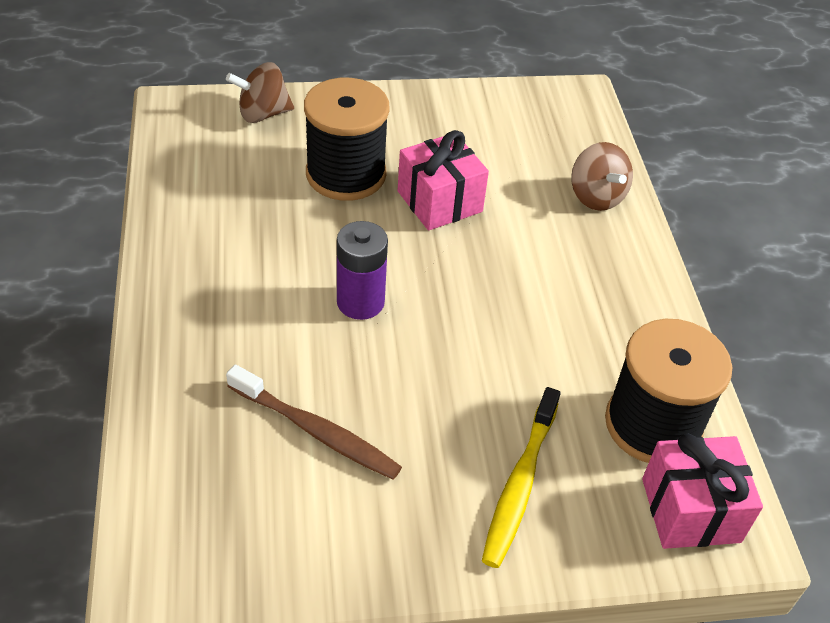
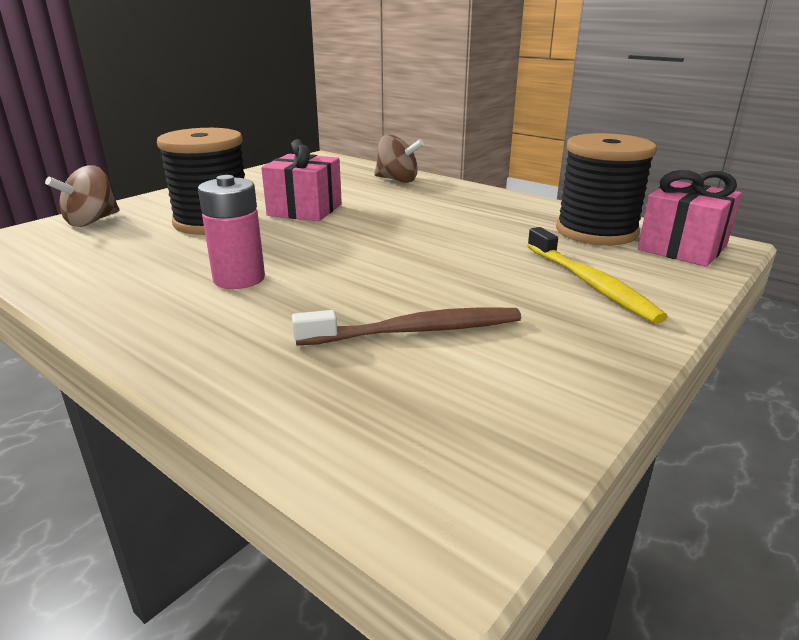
camera: 40 degrees left, 20 degrees down
(278, 278) = (239, 279): none -> pink battery
(360, 302) = (328, 263): purple battery -> none

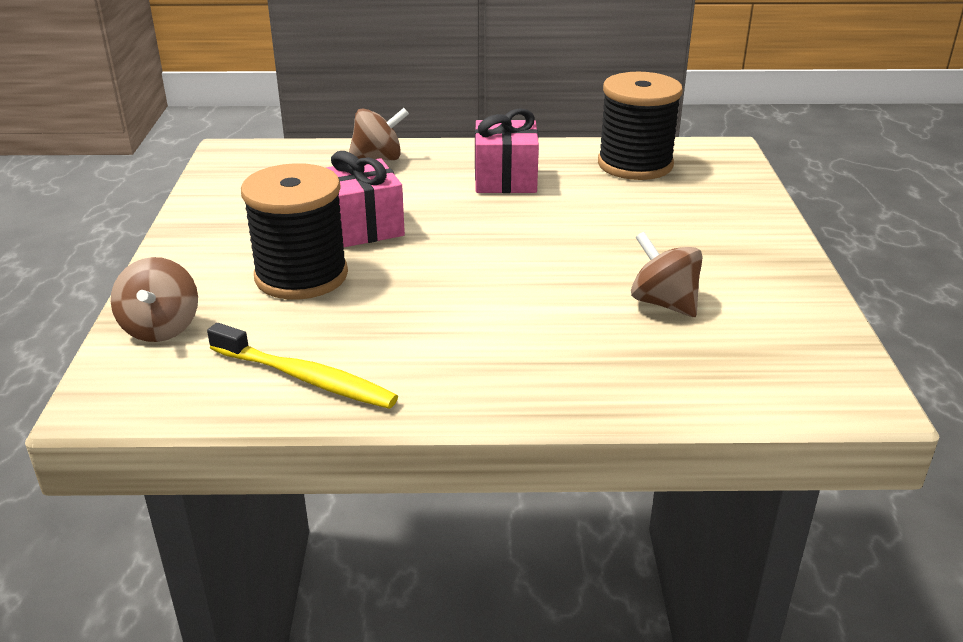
camera: 40 degrees left, 5 degrees up
(239, 279) = (459, 320): pink battery -> none
(416, 331) = (663, 303): brown toothbrush -> brown spinning top
(590, 283) = (702, 217): yellow toothbrush -> yellow toothbrush (305, 378)
(682, 248) = (709, 161): pink gift -> pink gift (505, 179)

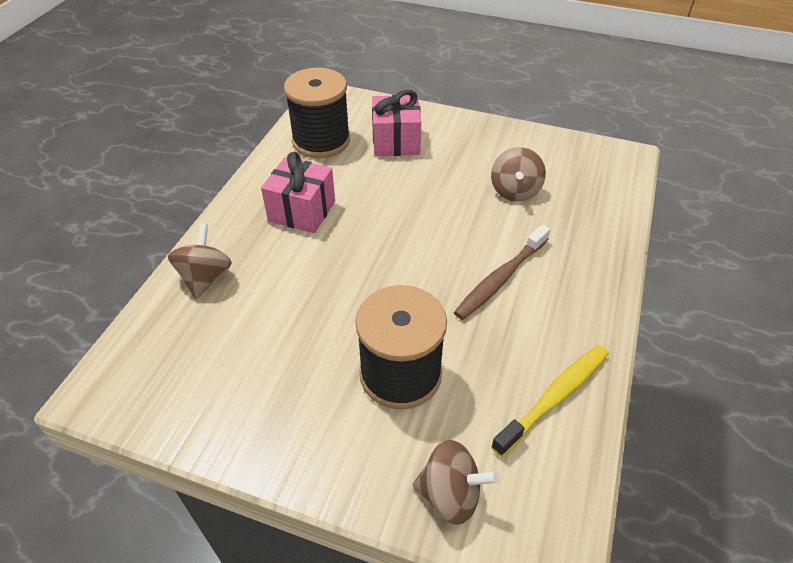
camera: 70 degrees left, 15 degrees up
(363, 227) = (335, 316): pink gift -> pink gift (396, 142)
(481, 315) = (500, 279): none -> brown toothbrush
(663, 303) = (515, 191): brown spinning top -> brown spinning top turned 60 degrees counterclockwise

